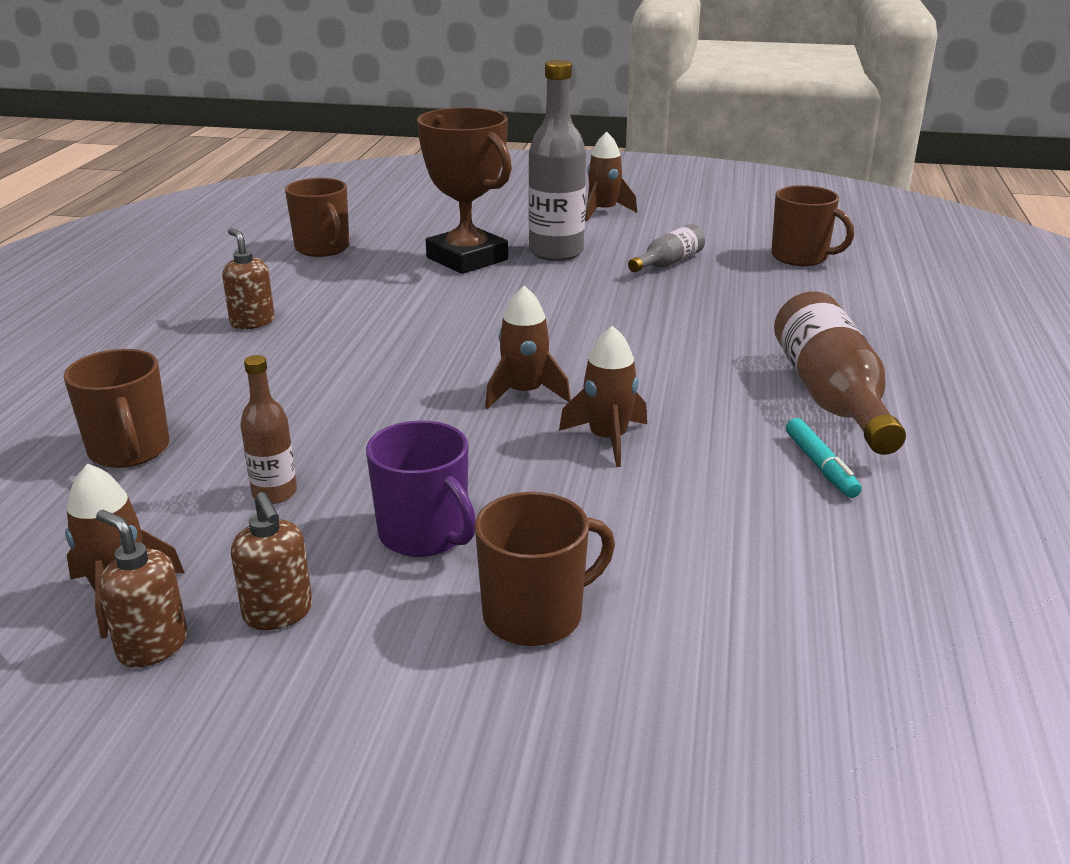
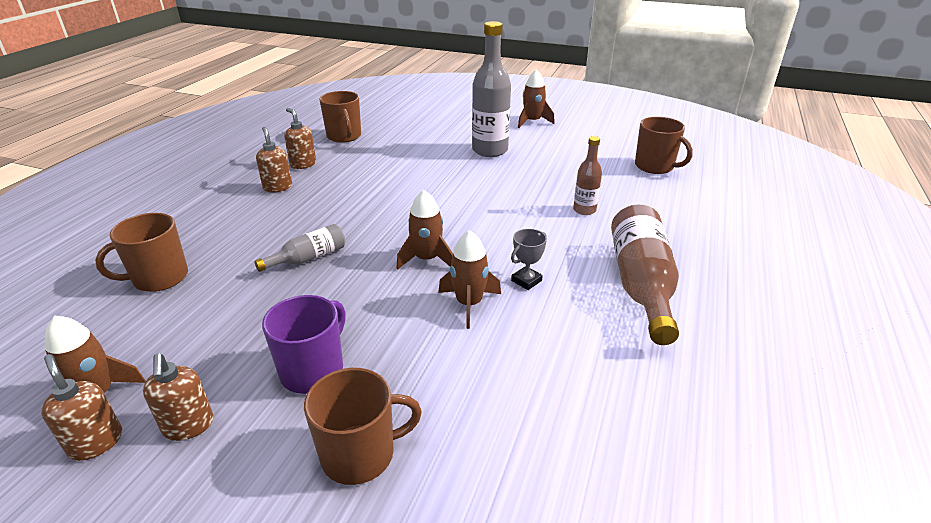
camera: 10 degrees right, 5 degrees up
(129, 450) = (159, 278): brown mug -> brown mug turned 75 degrees clockwise
(274, 493) = (231, 323): brown bottle -> brown bottle (584, 210)
(276, 289) = (303, 164): none -> brown soap dispenser
(424, 534) = (313, 370): purple mug -> purple mug turned 120 degrees counterclockwise
(467, 259) = (430, 151): brown trophy -> none
(668, 263) = (561, 164): grey bottle -> grey bottle (308, 258)
(675, 406) = (526, 281): none -> grey trophy
(820, 466) = (614, 345): turquoise marker -> none

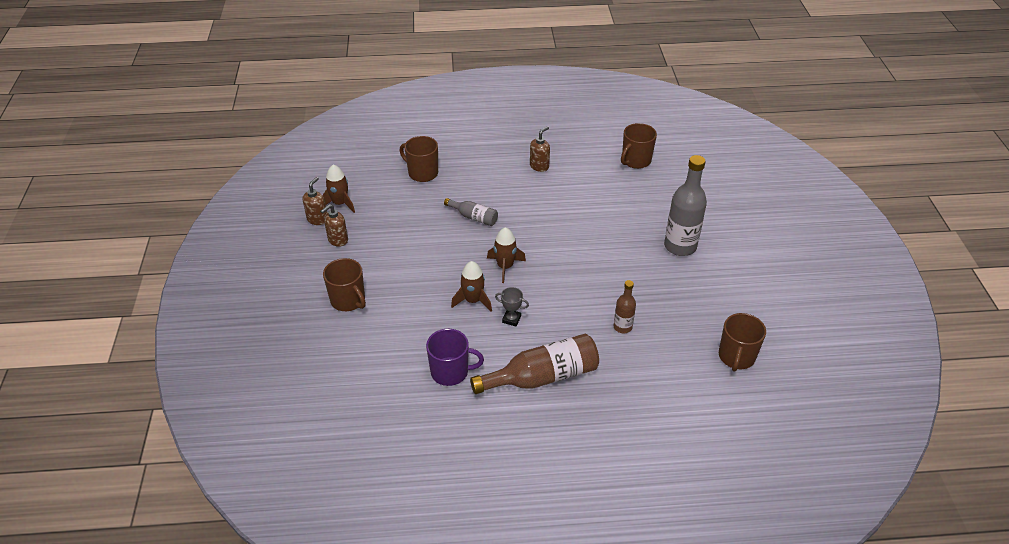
camera: 65 degrees right, 10 degrees up
(303, 164) = (577, 162): brown soap dispenser -> none
(313, 370) = (388, 262): purple mug -> purple mug (450, 372)
(532, 122) = (762, 255): brown rocket -> none

